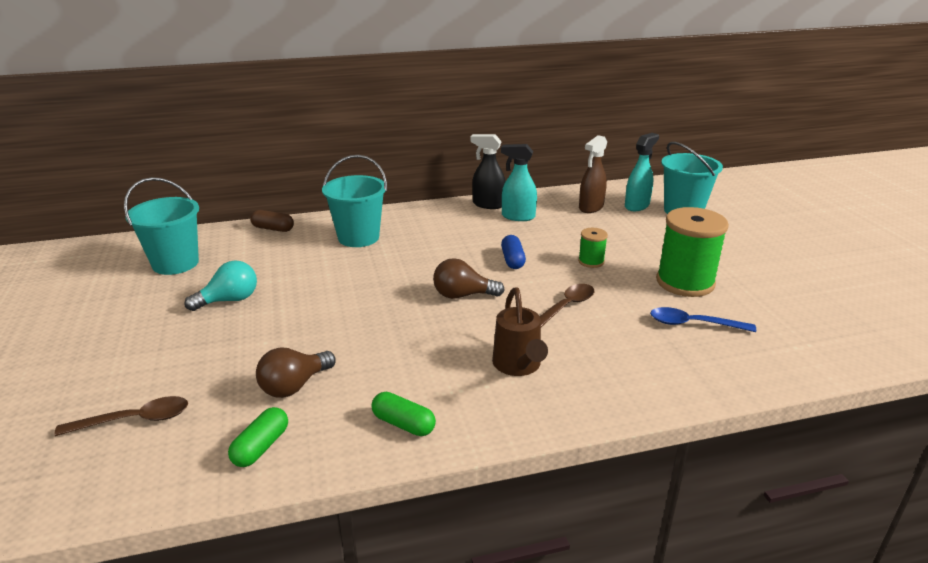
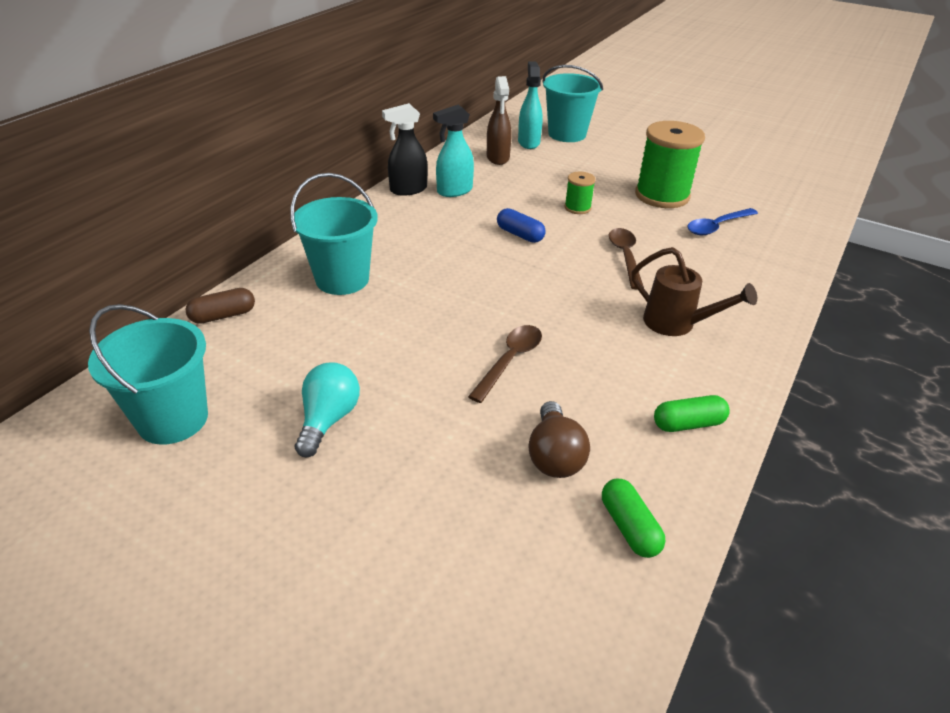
camera: 45 degrees left, 10 degrees up
(135, 420) = (474, 602): brown spoon -> brown spoon (510, 360)
(463, 295) = (537, 287): brown light bulb -> none

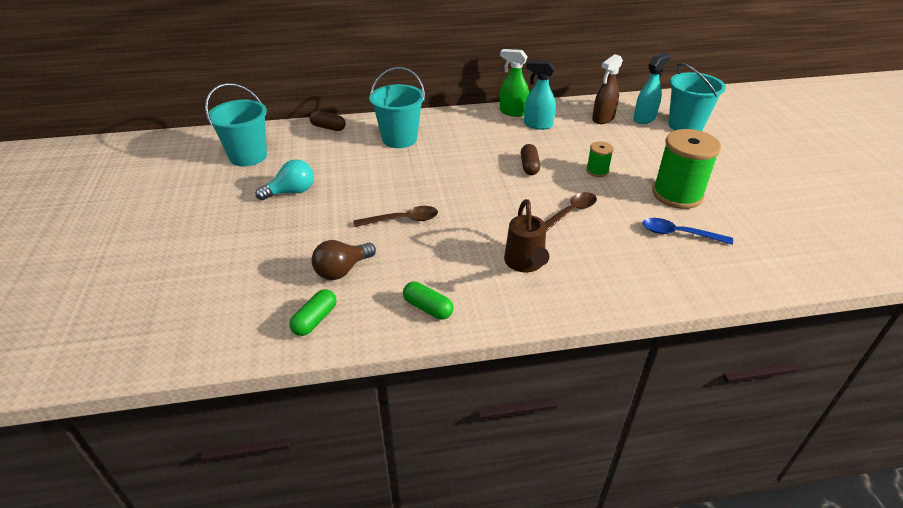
camera: 50 degrees right, 0 degrees up
(408, 190) = (512, 112): black spray bottle -> green spray bottle
(520, 235) = (529, 166): blue capsule -> brown capsule

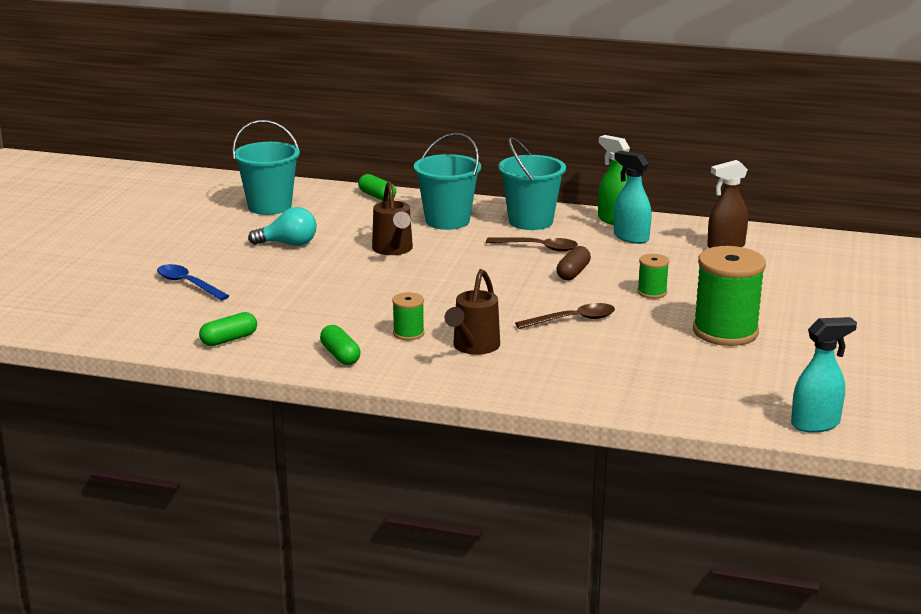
camera: 25 degrees right, 15 degrees down
(328, 127) = (377, 196): brown capsule -> green capsule
(342, 270) = (284, 312): brown light bulb -> none
(381, 177) = (393, 250): none -> brown watering can
(402, 220) = (381, 288): brown spoon -> brown spoon (538, 248)
(463, 264) = (408, 333): none -> green spool
(644, 118) = (783, 256): turquoise spray bottle -> turquoise spray bottle (815, 424)
(679, 234) = (679, 362): blue spoon -> blue spoon (188, 284)
(685, 125) = (832, 273): turquoise bucket -> turquoise bucket (530, 221)

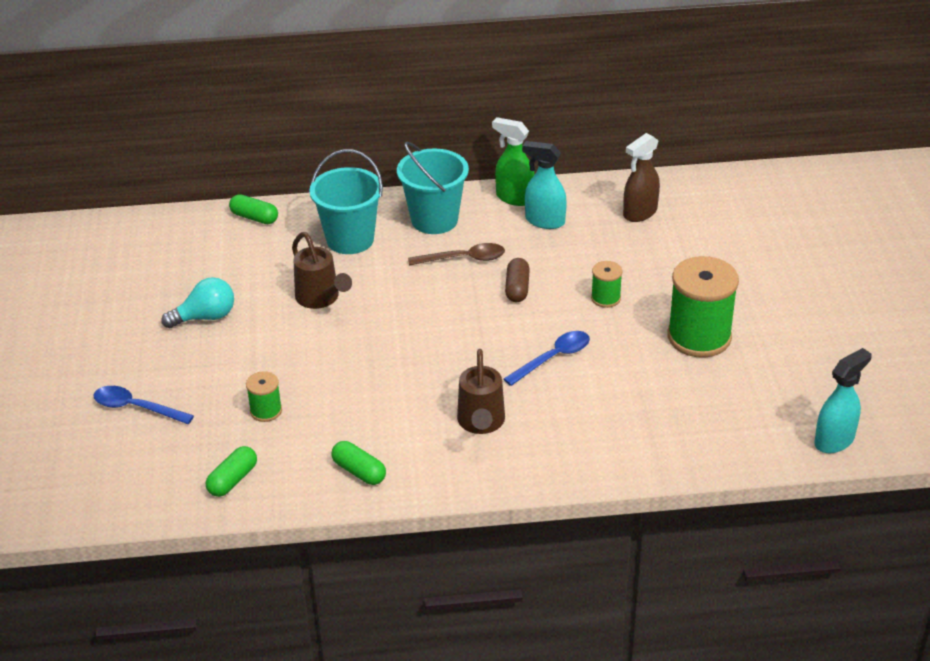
camera: 20 degrees left, 15 degrees up
(270, 206) = (148, 262): turquoise bucket -> none
(408, 333) = (407, 421): green spool -> green spool (266, 411)
(573, 320) = (553, 358): brown spoon -> blue spoon

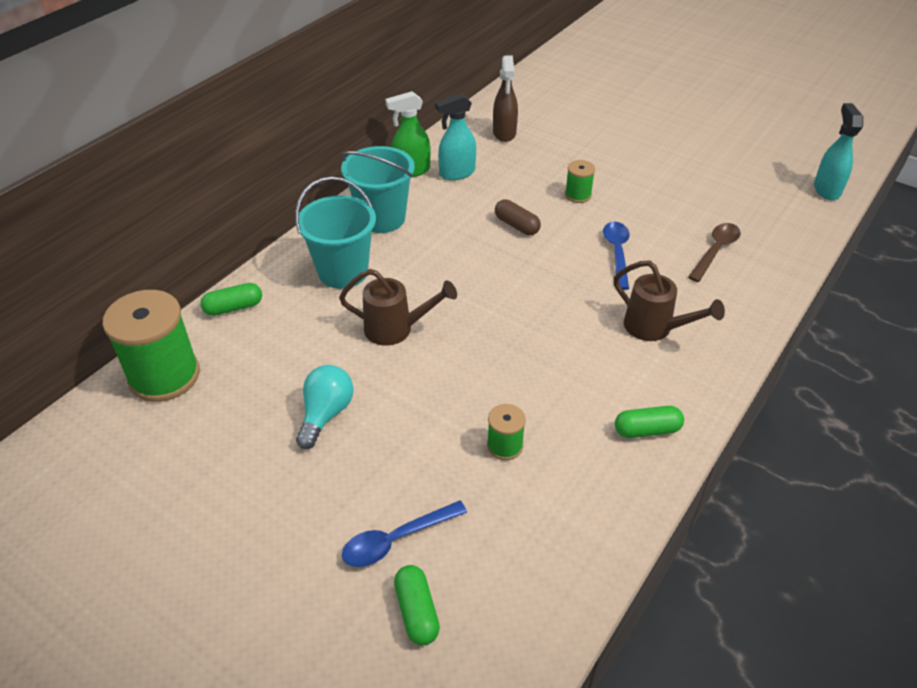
camera: 50 degrees left, 5 degrees up
(232, 480) = (577, 523): green capsule -> green capsule (416, 611)
(464, 259) = (448, 230): brown spoon -> brown spoon (715, 251)
(699, 337) = (666, 182): green spool -> green spool (164, 376)

